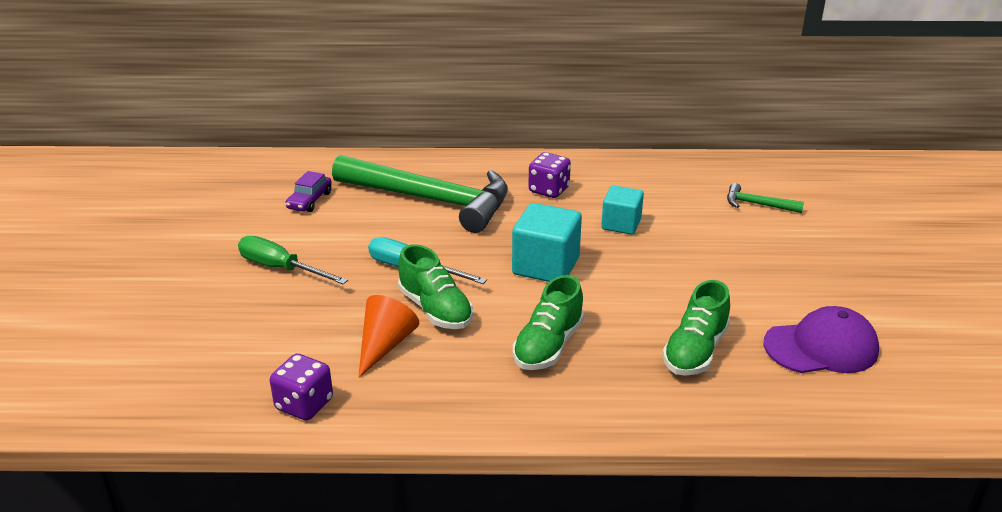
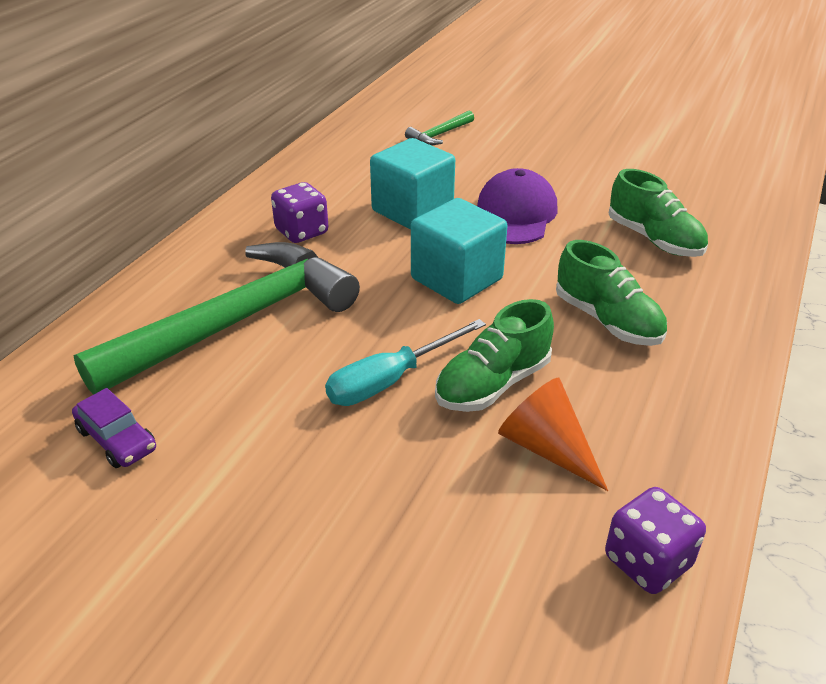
camera: 65 degrees left, 5 degrees up
(281, 268) = (288, 516): green screwdriver -> none
(435, 309) = (493, 384): green shoe -> green shoe turned 150 degrees clockwise
(621, 224) = (412, 210): turquoise cube -> turquoise cube, size x1.52
(821, 347) = (674, 181): purple cap -> purple cap (514, 214)

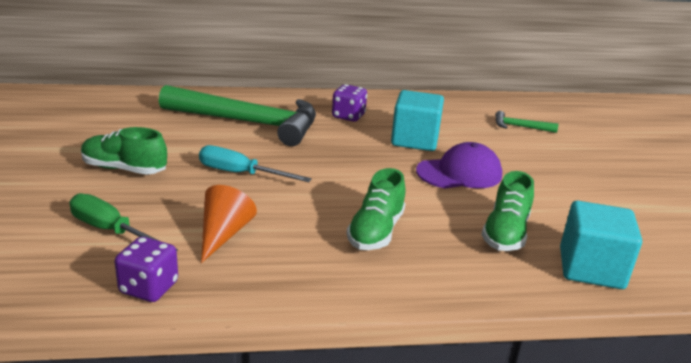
camera: 55 degrees right, 10 degrees down
(117, 439) = (138, 122): purple car -> none
(456, 279) = (359, 170): turquoise cube -> turquoise cube (591, 268)
(473, 566) = (111, 231): none -> green screwdriver
(493, 384) = (266, 204): green shoe -> green shoe (124, 169)

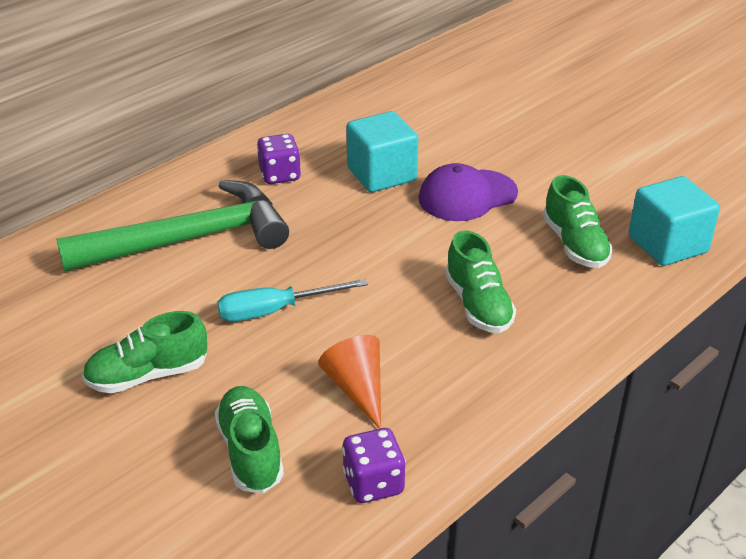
camera: 35 degrees left, 10 degrees up
(111, 231) = (250, 451): green screwdriver -> green shoe
(459, 173) = (467, 196): purple cap -> purple cap turned 150 degrees counterclockwise
(520, 127) = (453, 106): green hammer -> none

